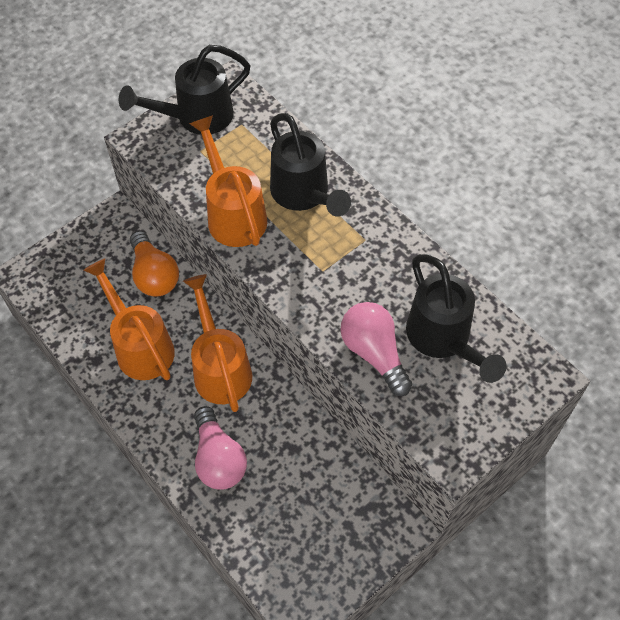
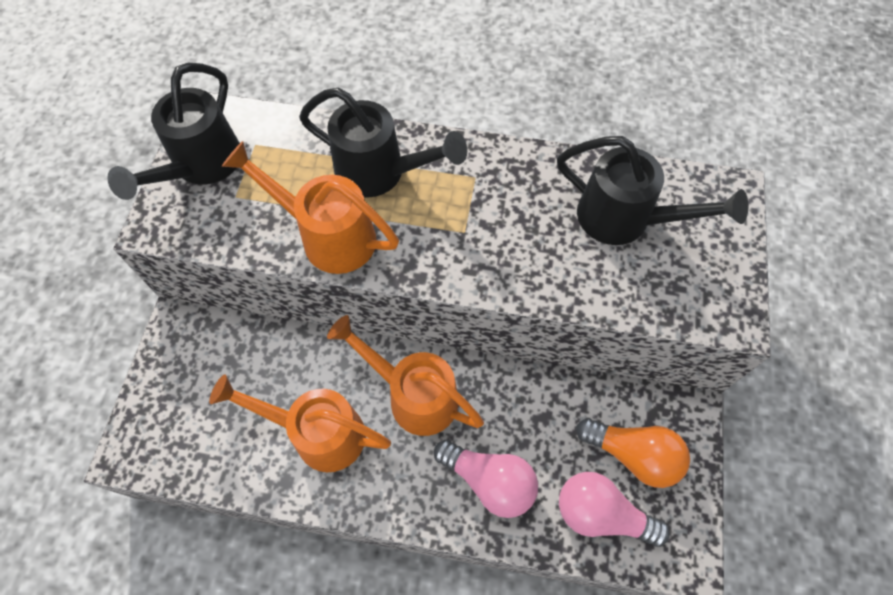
camera: 40 degrees left, 5 degrees up
(154, 275) = (270, 354): orange light bulb -> orange light bulb (633, 455)
(374, 353) = (581, 275): pink light bulb -> pink light bulb (601, 514)

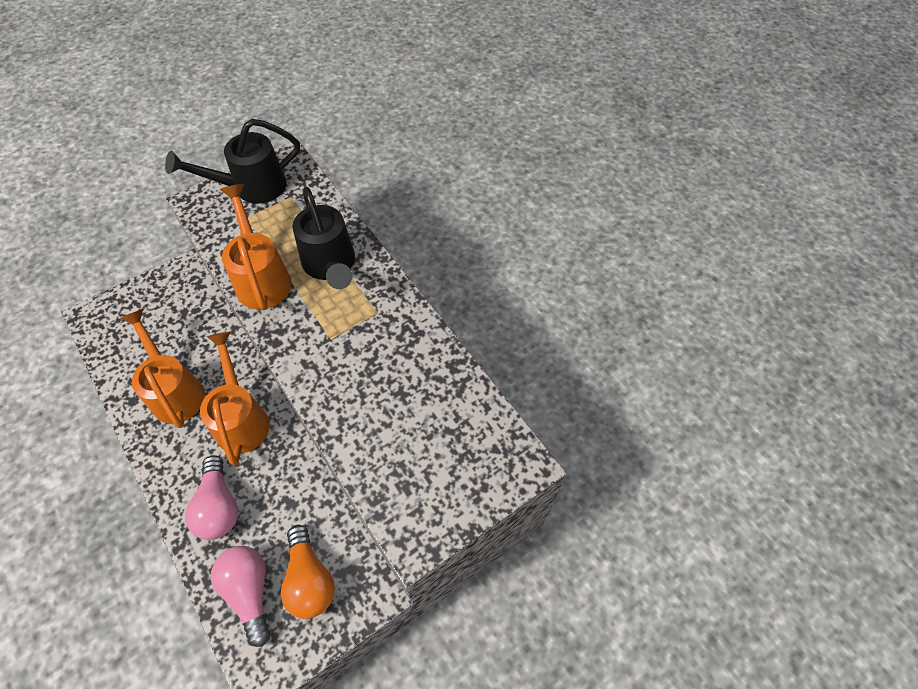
camera: 45 degrees right, 5 degrees down
(625, 219) = (430, 417): black watering can -> none

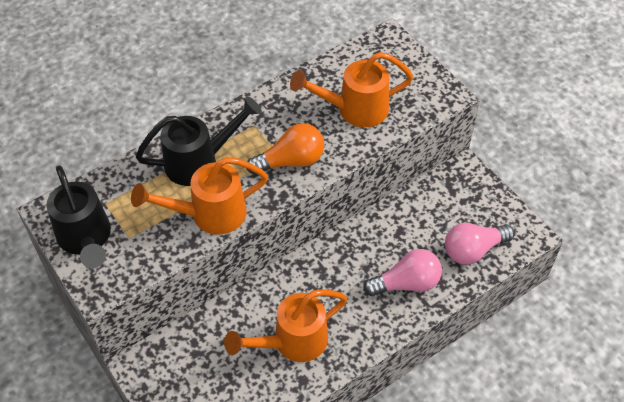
camera: 90 degrees left, 5 degrees down
(241, 418) = (322, 278): orange watering can -> orange watering can (354, 109)
(309, 579) = (459, 211): orange light bulb -> orange light bulb (291, 161)

